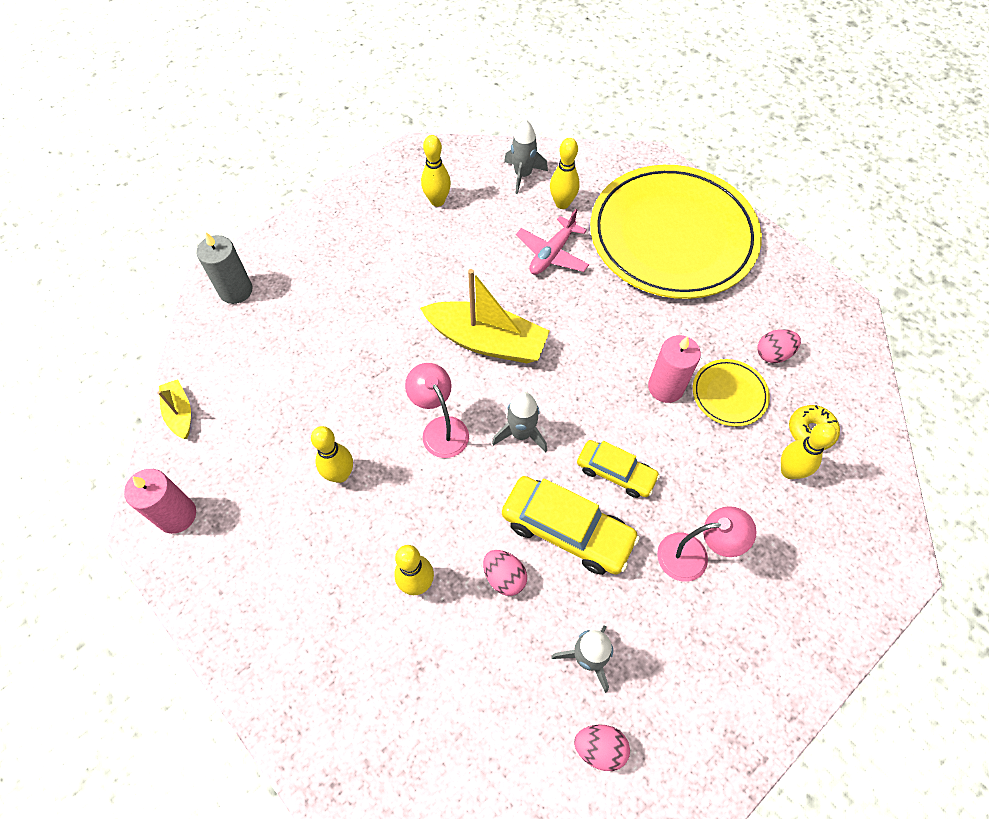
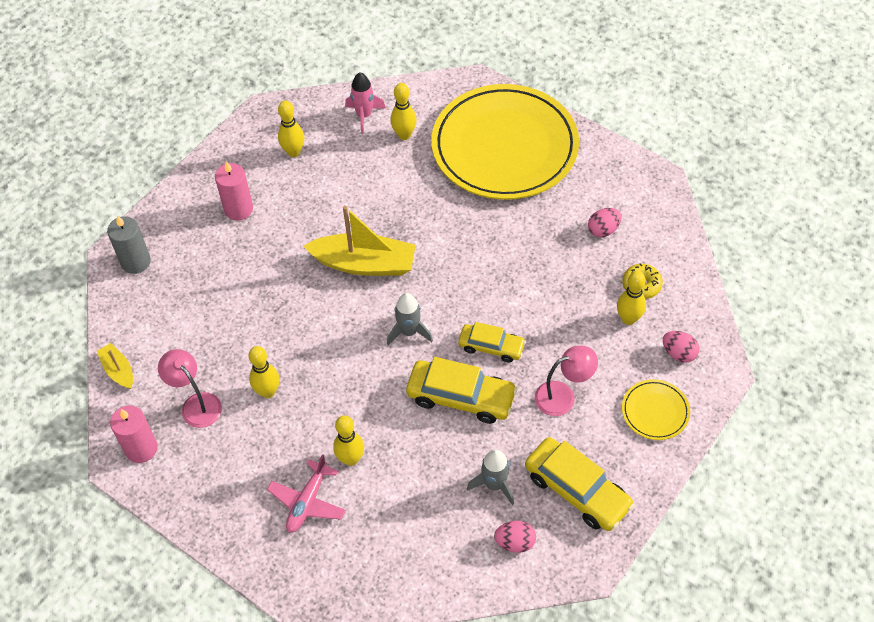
camera: 10 degrees left, 5 degrees down
(440, 428) = (341, 340): pink lamp -> pink lamp (196, 404)
(504, 577) = (418, 441): pink egg -> pink egg (678, 353)
(523, 175) = (364, 115): grey rocket -> pink rocket
(552, 254) = (404, 180): pink plane -> pink plane (307, 502)
(665, 387) = (520, 273): pink candle -> pink candle (238, 209)
(692, 691) = (577, 490): none -> yellow car
(729, 394) = (572, 269): yellow plate -> yellow plate (655, 411)

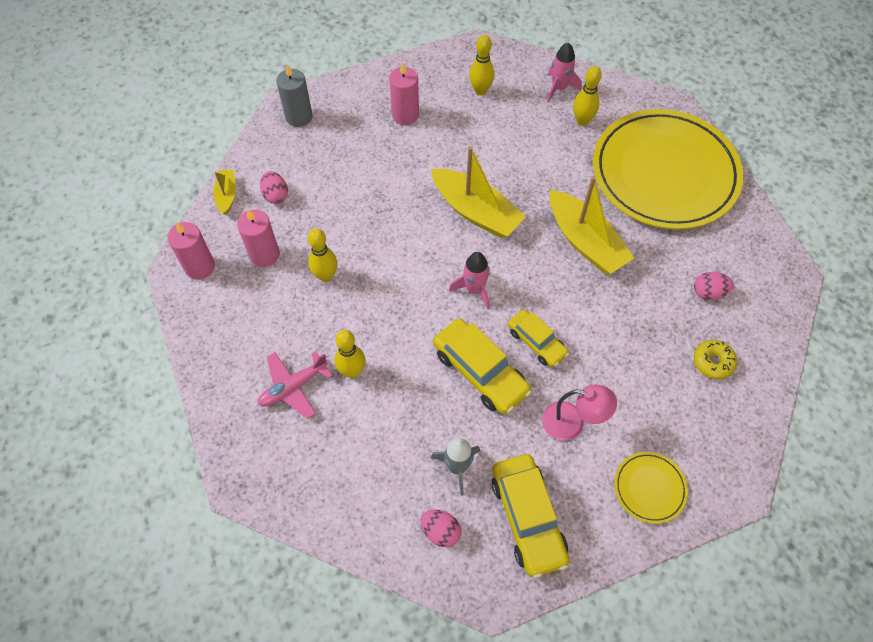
camera: 30 degrees right, 5 degrees up
(196, 404) = (264, 255): pink lamp -> pink candle
(409, 332) = (474, 289): grey rocket -> pink rocket
(476, 240) = (585, 241): none -> yellow boat
(628, 319) = (680, 387): yellow bowling pin -> none
(678, 353) = (708, 446): pink egg -> pink egg (276, 195)

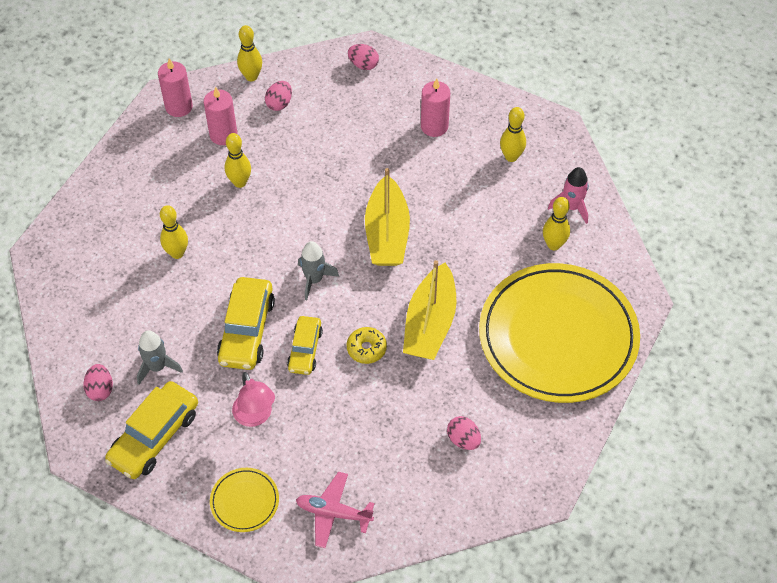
camera: 50 degrees right, 5 degrees down
(227, 195) = (251, 76): yellow boat -> yellow bowling pin
(293, 387) = (134, 228): pink plane -> pink plane (333, 513)
(299, 117) = (363, 65): grey candle -> pink egg
(474, 289) = (314, 279): pink rocket -> grey rocket
(712, 362) = (397, 481): yellow donut -> yellow donut (366, 348)

